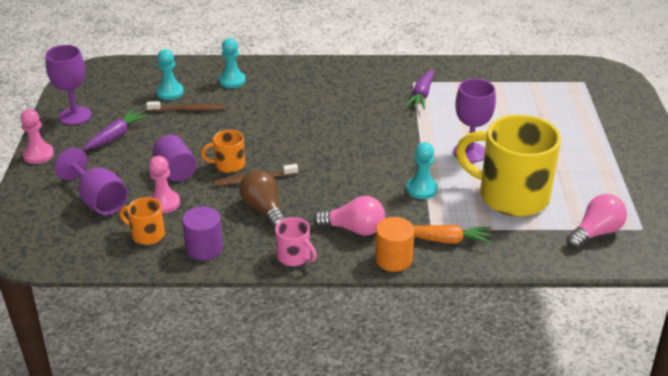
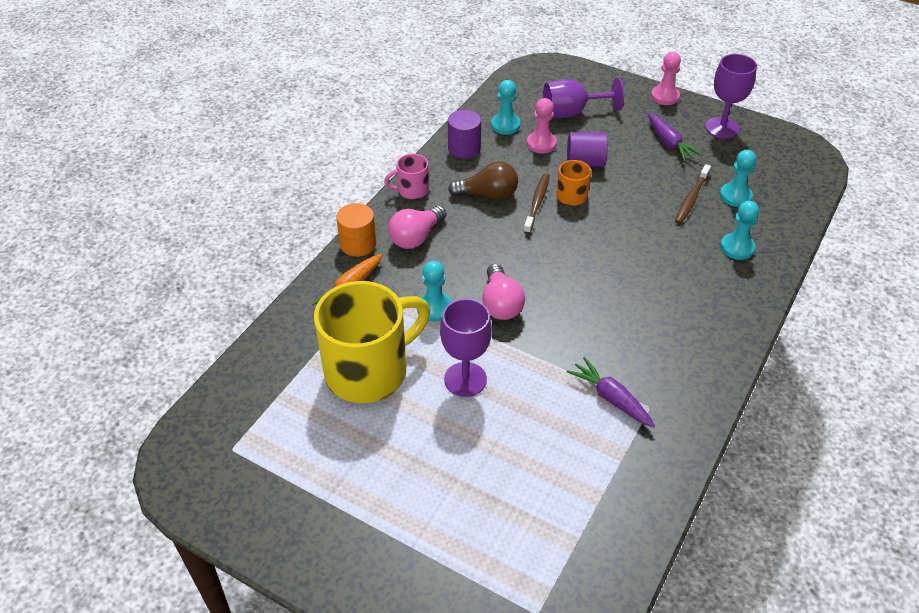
camera: 120 degrees right, 10 degrees up
(147, 235) = (505, 125): orange mug -> turquoise pawn
(595, 233) = (262, 404): pink light bulb -> pink light bulb (501, 304)

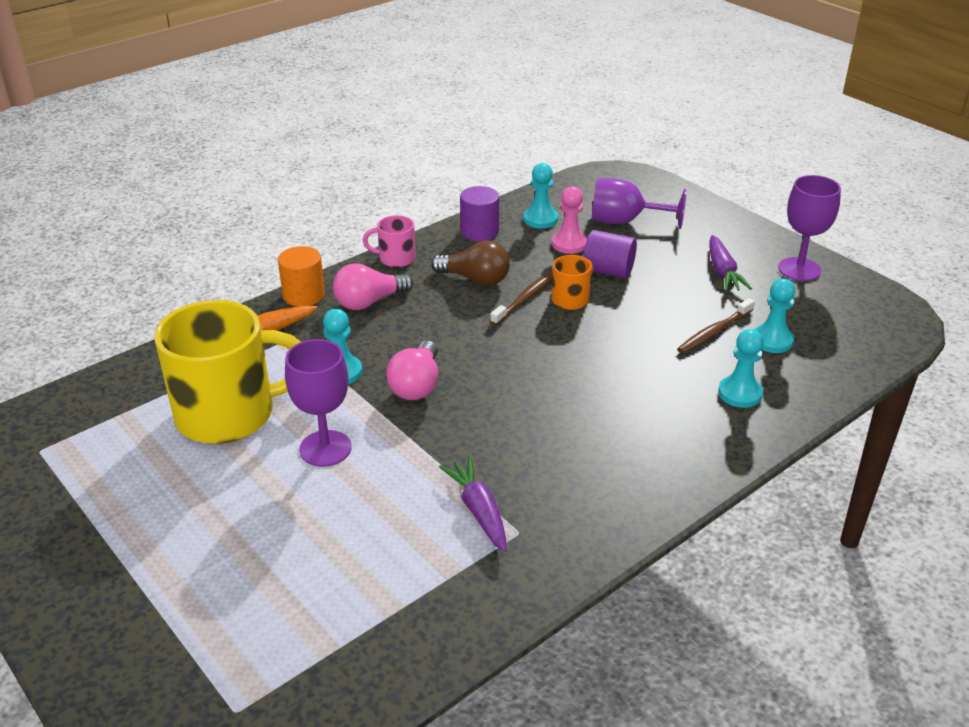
camera: 20 degrees right, 10 degrees down
(665, 96) = (747, 226): pink pawn -> none

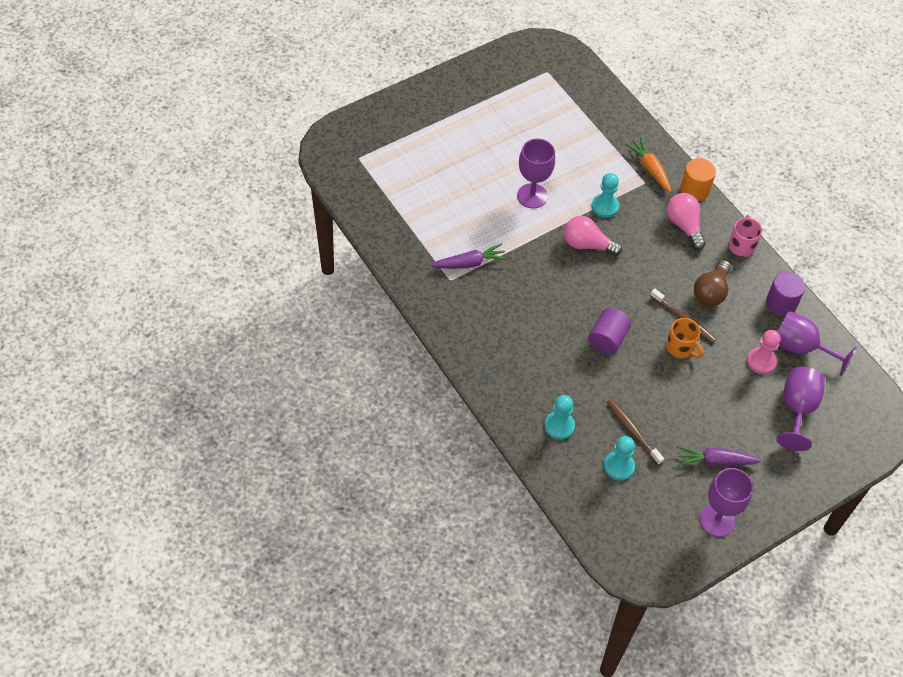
camera: 95 degrees right, 20 degrees up
(229, 414) = (569, 152): yellow mug -> none
(540, 219) = (801, 348): turquoise pawn -> purple goblet
(608, 271) = (719, 380): purple cylinder -> purple cylinder (607, 339)

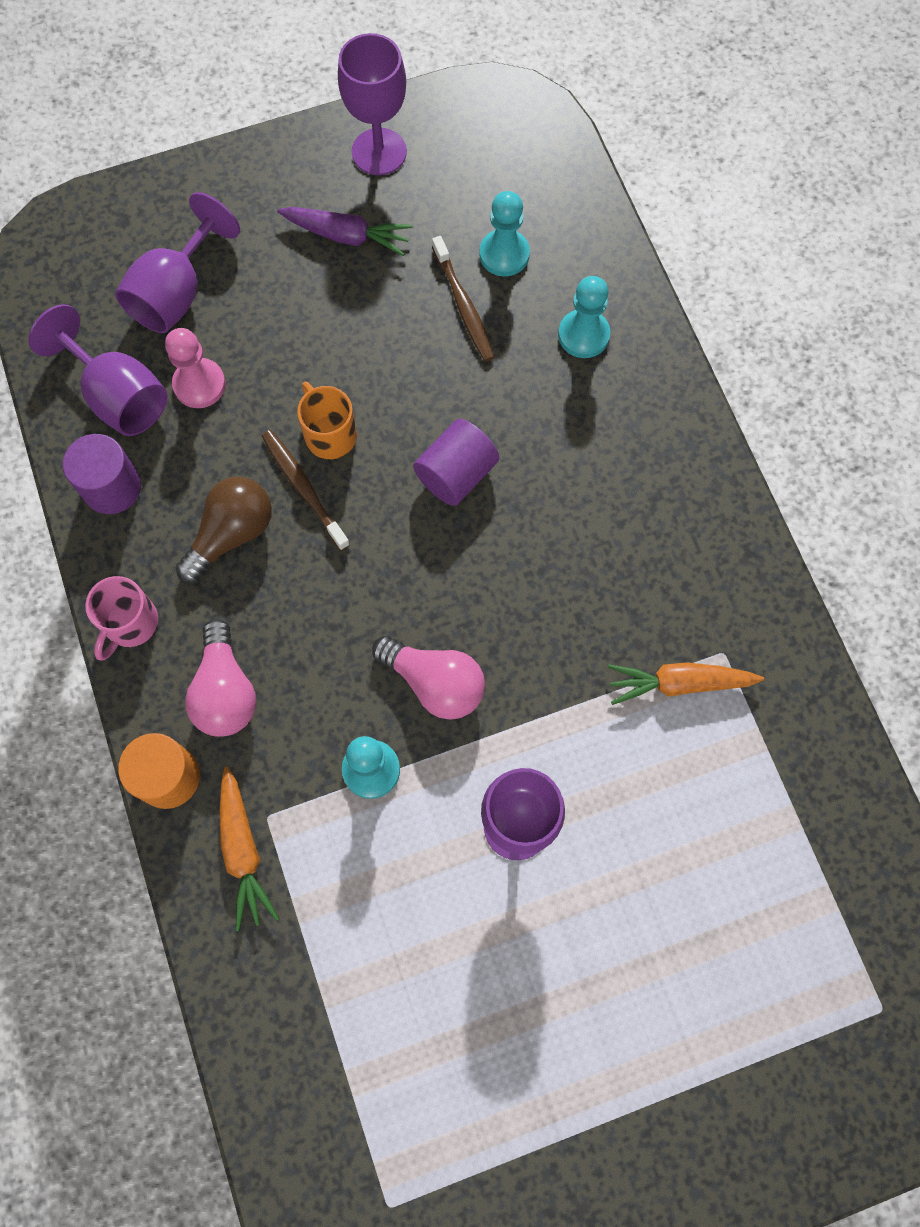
camera: 165 degrees left, 15 degrees up
(469, 263) = (679, 683): purple carrot -> orange carrot

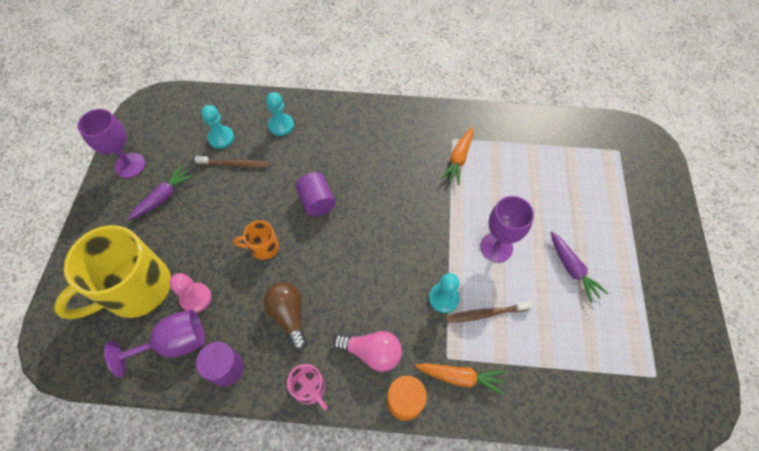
camera: 65 degrees left, 10 degrees down
(177, 293) = (136, 289): purple goblet -> yellow mug
(303, 488) = (284, 271): brown toothbrush -> brown toothbrush (485, 314)
(434, 683) = (414, 253): pink light bulb -> none
(537, 987) = (572, 269): none -> purple carrot

